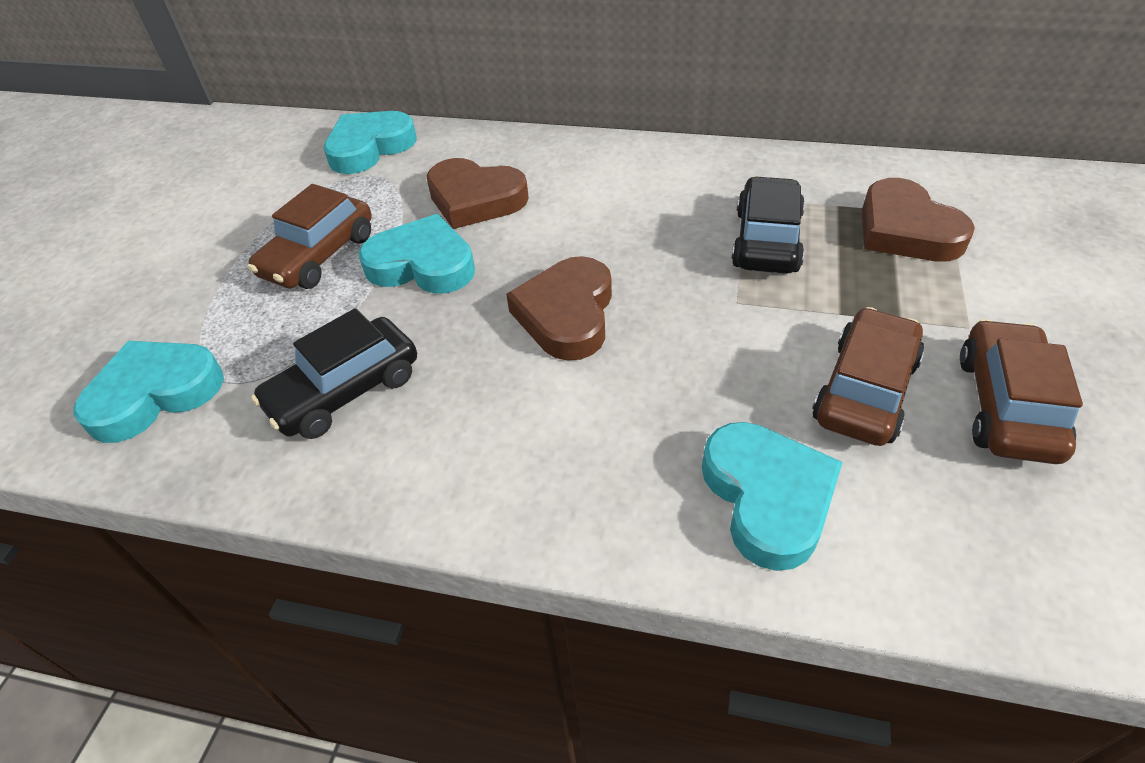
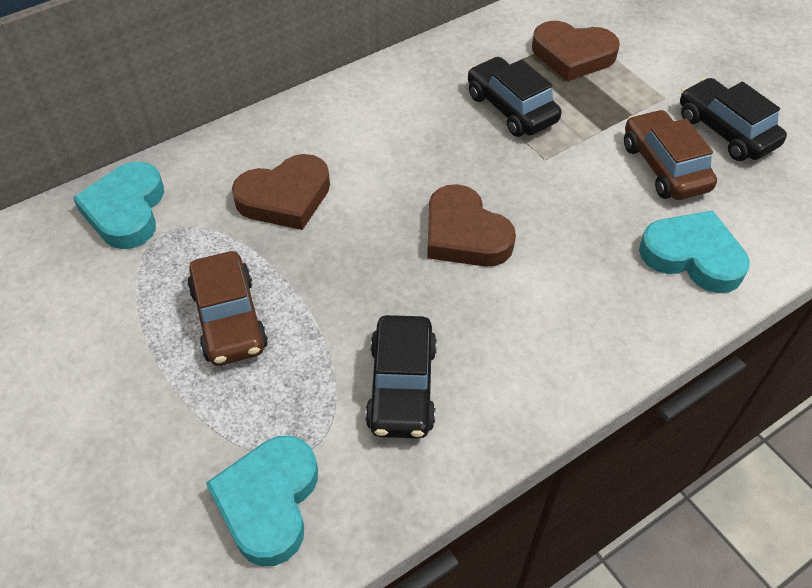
camera: 50 degrees left, 5 degrees up
(422, 264) = (320, 269): turquoise heart -> none
(1006, 405) = (726, 131): brown car -> black car

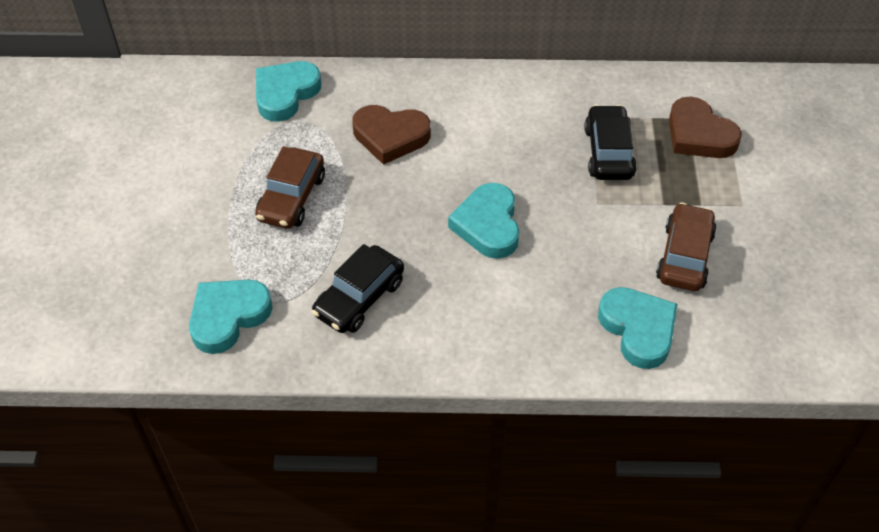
camera: 35 degrees right, 0 degrees up
(464, 234) = (488, 225): brown heart -> turquoise heart
(726, 131) = (765, 256): black car -> none

